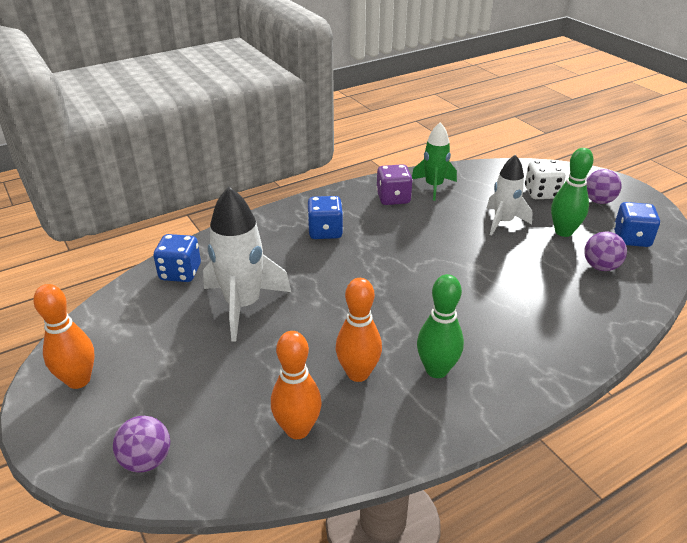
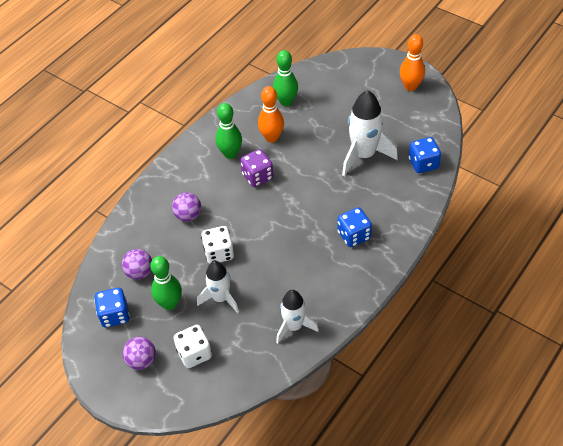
camera: 160 degrees right, 15 degrees up
(146, 460) = (343, 69): purple ball -> purple ball (188, 215)
(297, 429) = (286, 102): orange bowling pin -> green bowling pin
(393, 198) = (322, 296): purple dice -> purple dice (257, 176)
(433, 186) = (294, 326): green rocket -> white rocket
(493, 258) = (219, 253): none -> white dice

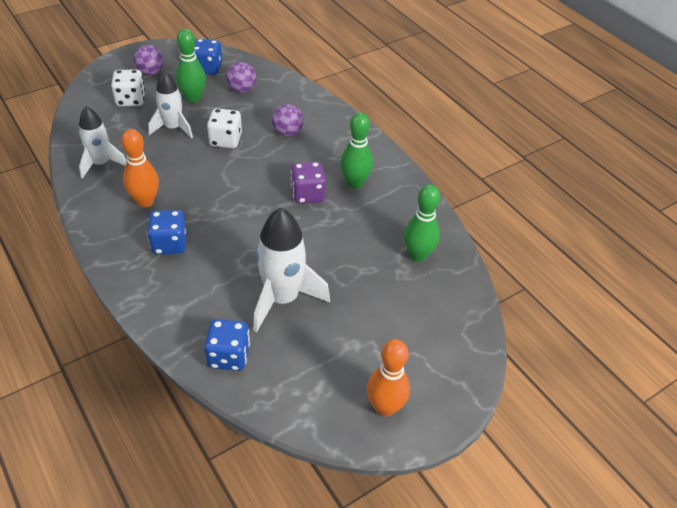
camera: 105 degrees right, 5 degrees down
(272, 137) = (361, 223): orange bowling pin -> orange bowling pin (145, 201)

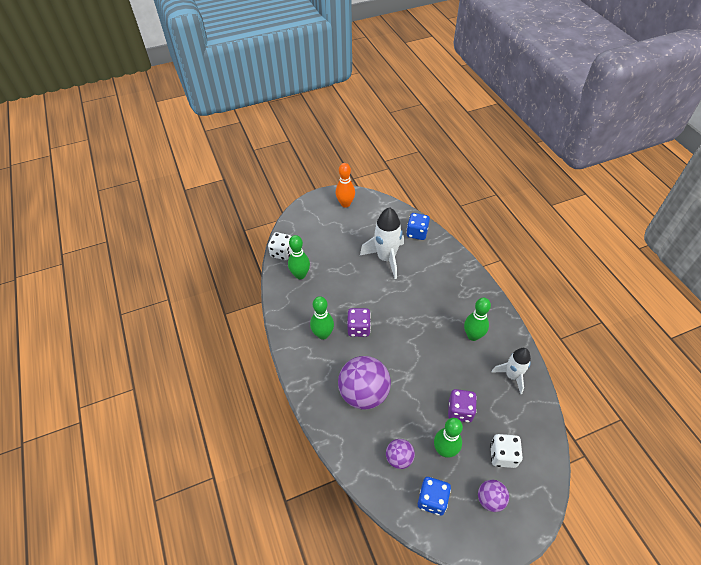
camera: 165 degrees left, 5 degrees up
(145, 201) = (473, 336): orange bowling pin -> green bowling pin
(169, 244) = (452, 300): blue dice -> none
(173, 128) = (460, 411): white rocket -> purple dice
(225, 140) = (415, 390): white dice -> white dice (282, 253)
(287, 132) = (364, 393): purple ball -> purple ball, size x1.93

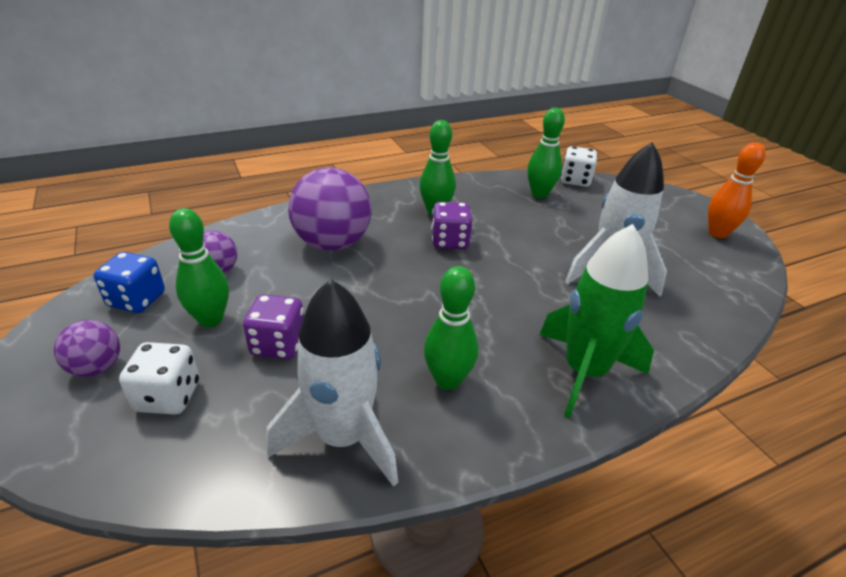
camera: 85 degrees right, 15 degrees down
(417, 233) = (701, 316): blue dice -> none
(460, 284) = (584, 372): none -> green rocket
(512, 376) = (343, 437): white rocket -> white rocket, size x1.55

